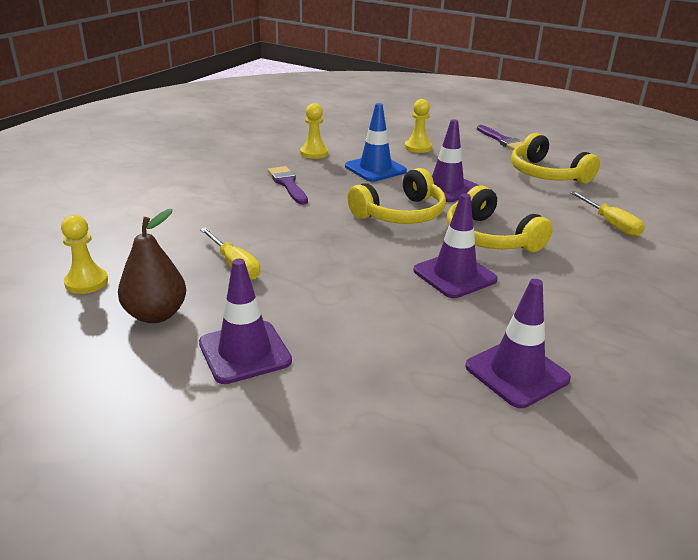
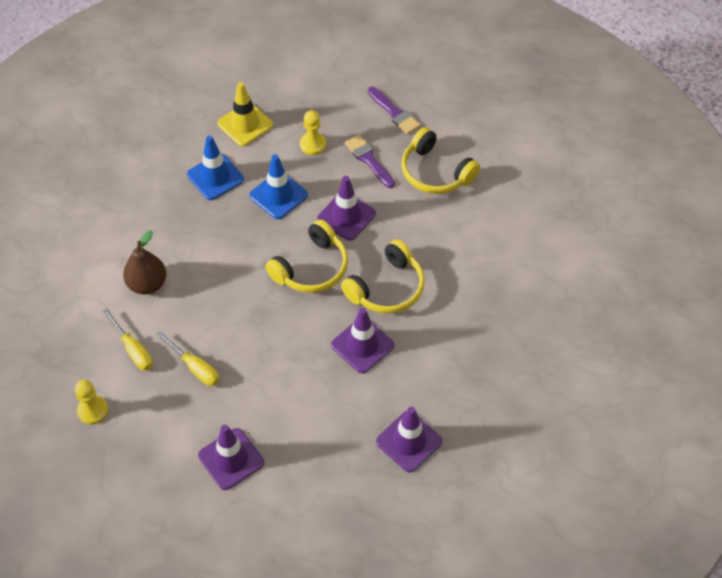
camera: 10 degrees left, 25 degrees up
(156, 314) = (158, 435): brown pear -> brown pear (147, 284)
(288, 184) = (205, 240): purple brush -> purple brush (369, 160)
(314, 153) = (215, 177): yellow pawn -> blue traffic cone
(353, 132) = (245, 124): none -> yellow traffic cone
(490, 237) = (387, 288): yellow headphones -> yellow headphones turned 90 degrees counterclockwise
(611, 224) = (485, 248): yellow screwdriver -> yellow screwdriver (133, 350)

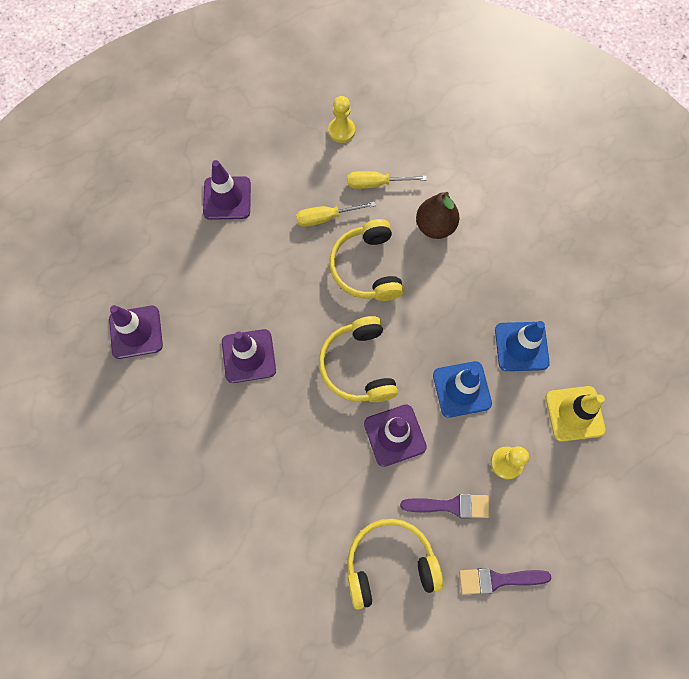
camera: 125 degrees right, 15 degrees up
(387, 288) = (289, 417): yellow headphones -> yellow headphones (366, 268)

